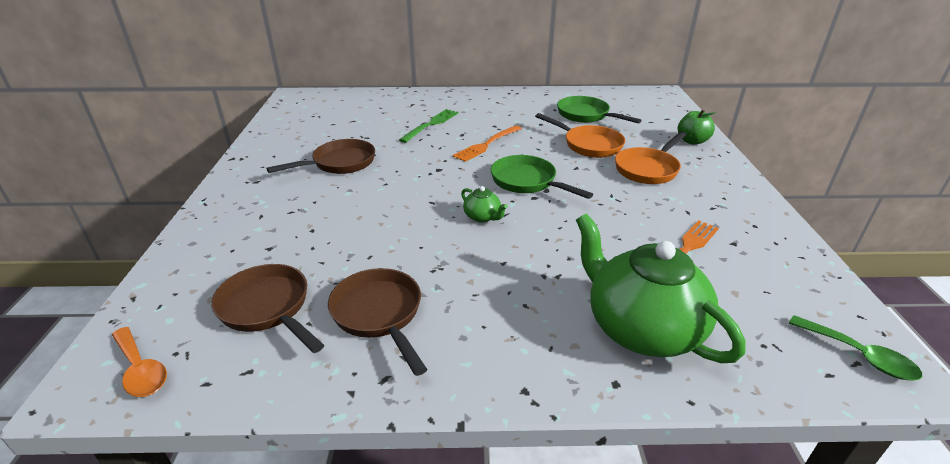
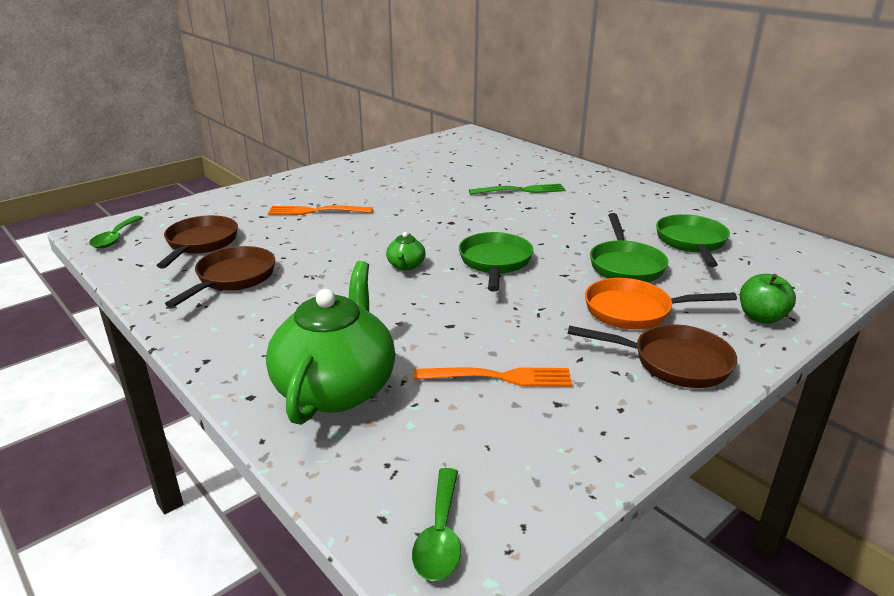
camera: 50 degrees right, 5 degrees down
(141, 369) = (115, 238): orange spoon -> green spoon
(339, 163) = (397, 188): brown pan -> brown pan (673, 362)
(487, 144) = (530, 223): orange fork -> orange fork (315, 211)
(589, 145) = (625, 265): orange pan -> green pan

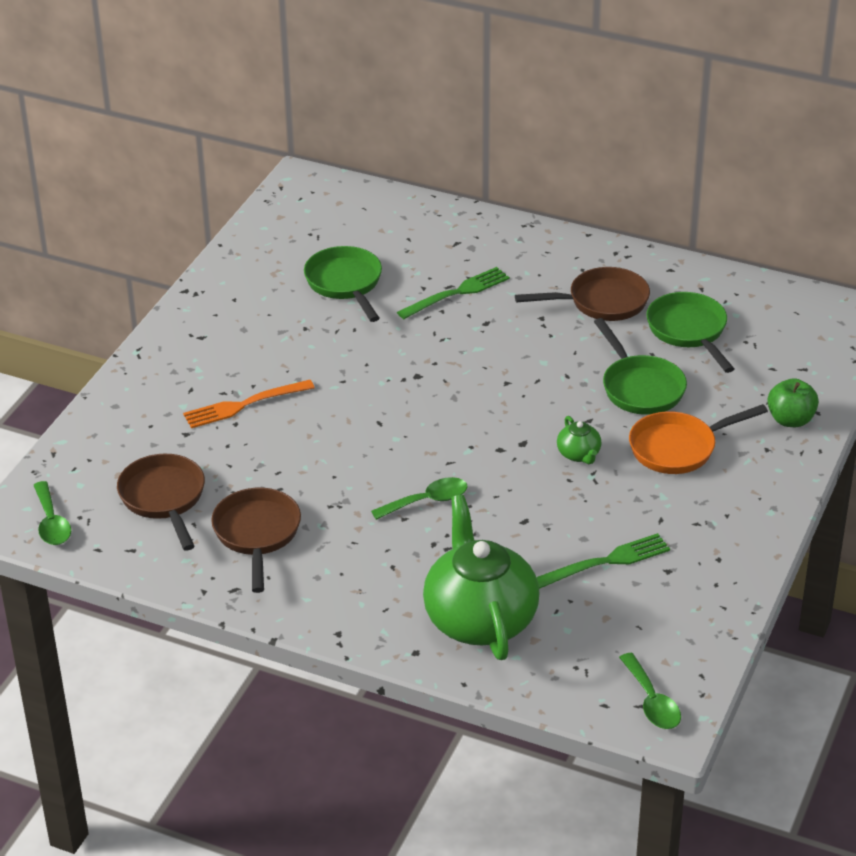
camera: 25 degrees left, 10 degrees up
(382, 291) = (427, 501): none -> green spoon
(406, 266) = (422, 459): green teapot -> green teapot (579, 454)
(495, 262) = (509, 425): green pan -> green pan (345, 284)
(500, 377) = (606, 561): orange fork -> green fork
(673, 362) = (738, 497): brown pan -> brown pan (602, 302)

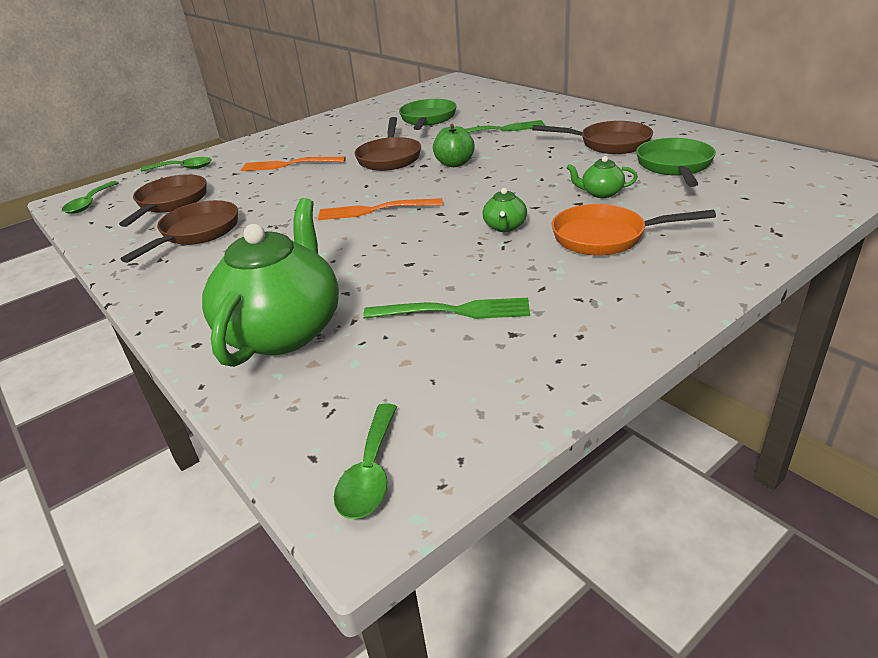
camera: 30 degrees right, 5 degrees down
(363, 369) = (389, 157): none -> brown pan
(426, 459) = (374, 210): none -> orange fork
(427, 501) = (344, 235): green spoon -> green spoon (183, 168)
(640, 387) = (601, 193): green pan -> green teapot
(790, 420) = (744, 235): green apple -> green apple (454, 164)

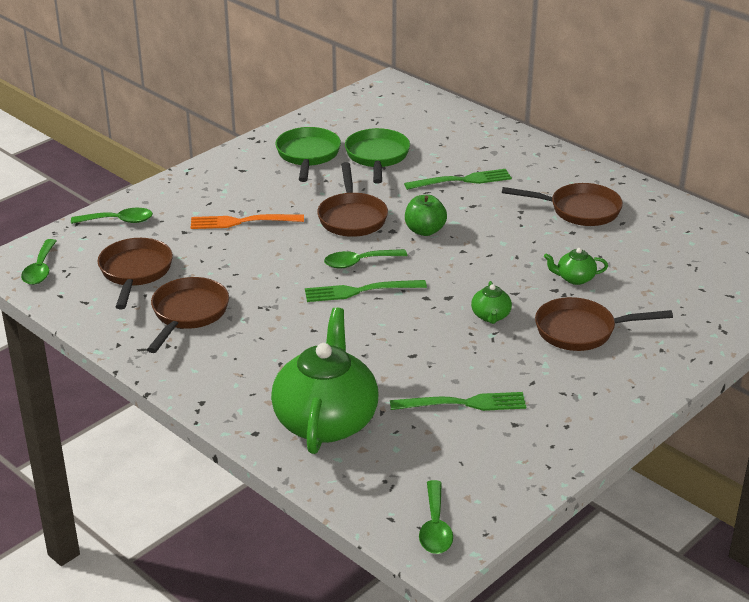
camera: 10 degrees left, 0 degrees up
(374, 210) = (360, 291): orange fork -> green fork
(382, 188) = (359, 262): none -> green spoon
(605, 237) = (581, 331): orange pan -> brown pan
(674, 166) = (642, 246): green pan -> green pan (308, 155)

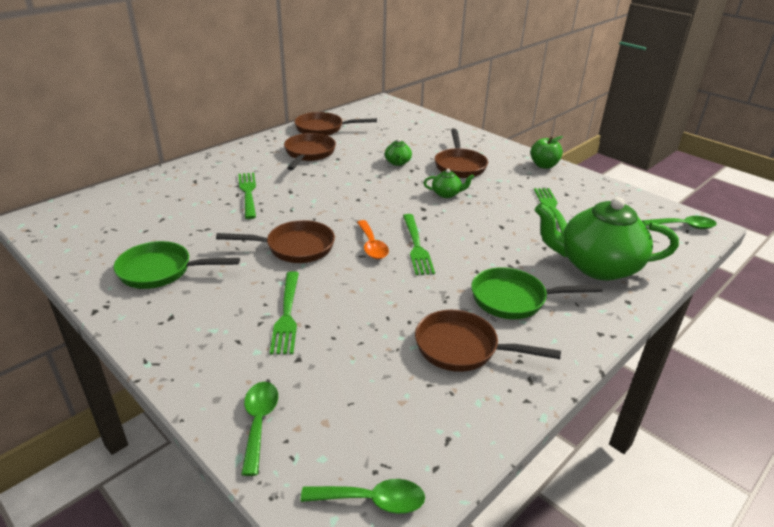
camera: 90 degrees left, 0 degrees up
(135, 272) = (383, 396): brown pan -> brown pan (323, 129)
(241, 222) = (287, 315): orange fork -> green fork
(359, 262) = (372, 246): green spoon -> orange spoon
(377, 157) = (186, 231): green pan -> green pan (514, 299)
(425, 231) = (325, 213): green apple -> green apple (544, 165)

